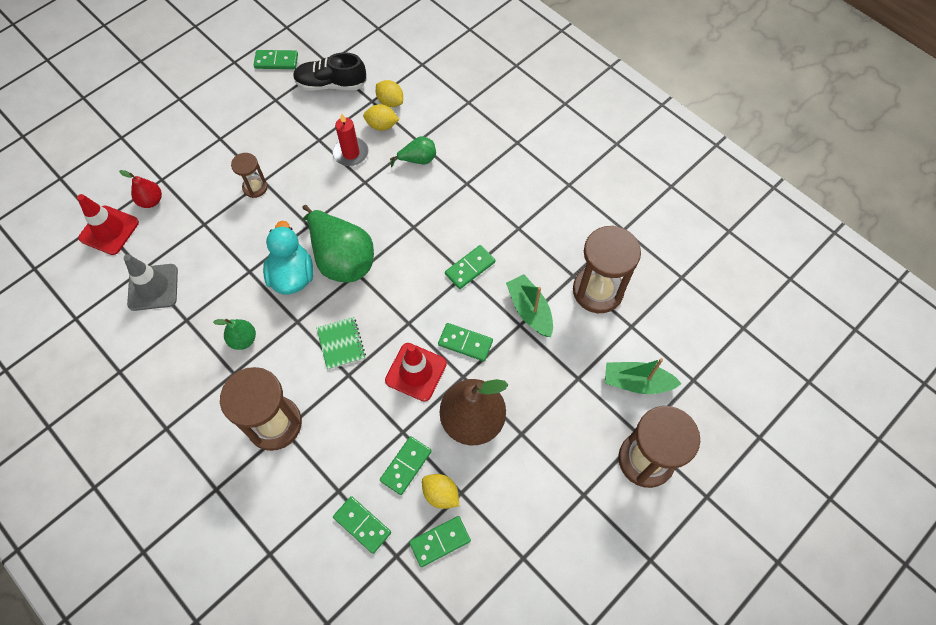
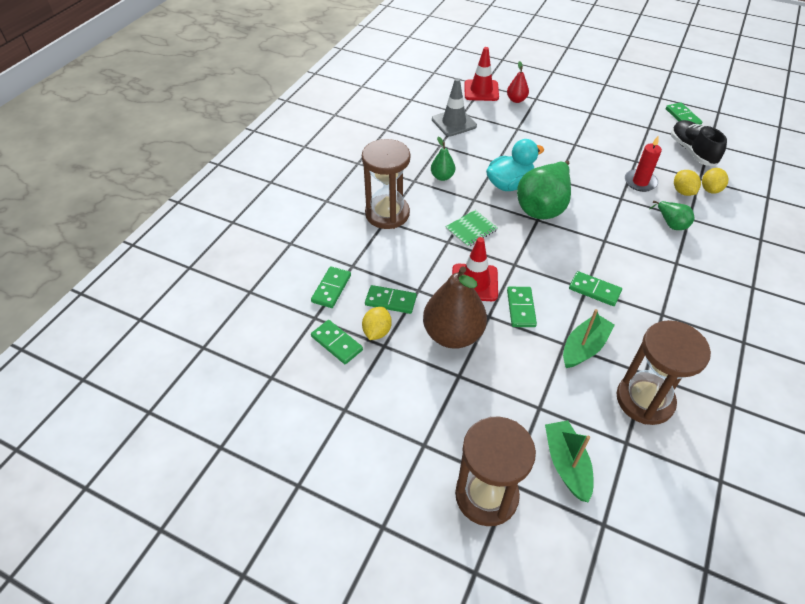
camera: 70 degrees right, 15 degrees down
(255, 187) = (566, 142): brown hourglass -> none

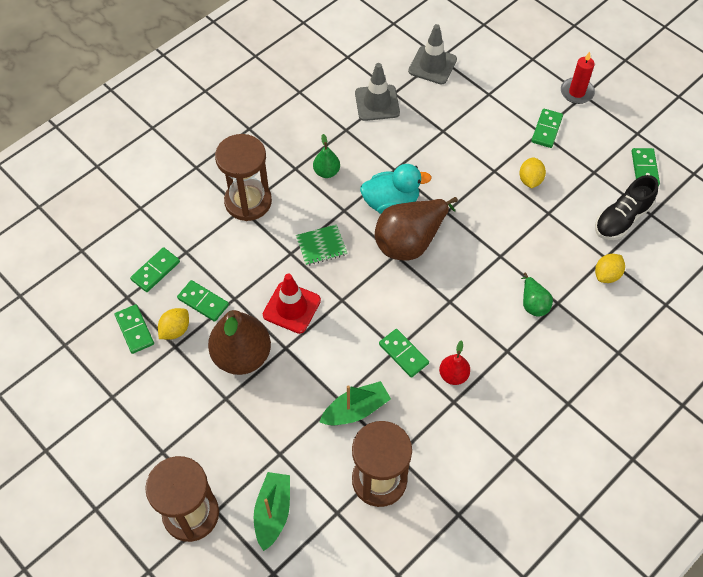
camera: 20 degrees right, 10 degrees up
(481, 91) = (432, 65): red traffic cone -> grey traffic cone
(516, 100) = (465, 90): red pear -> red pear (453, 375)
(521, 308) = (320, 350): green domino -> green domino (546, 129)
(543, 207) = (410, 241): green pear -> brown pear
(640, 182) = (534, 242): red candle -> red candle (576, 92)
(683, 192) = (574, 268): yellow lemon -> yellow lemon (530, 180)
(692, 151) = (622, 219): black shoe -> black shoe turned 135 degrees counterclockwise

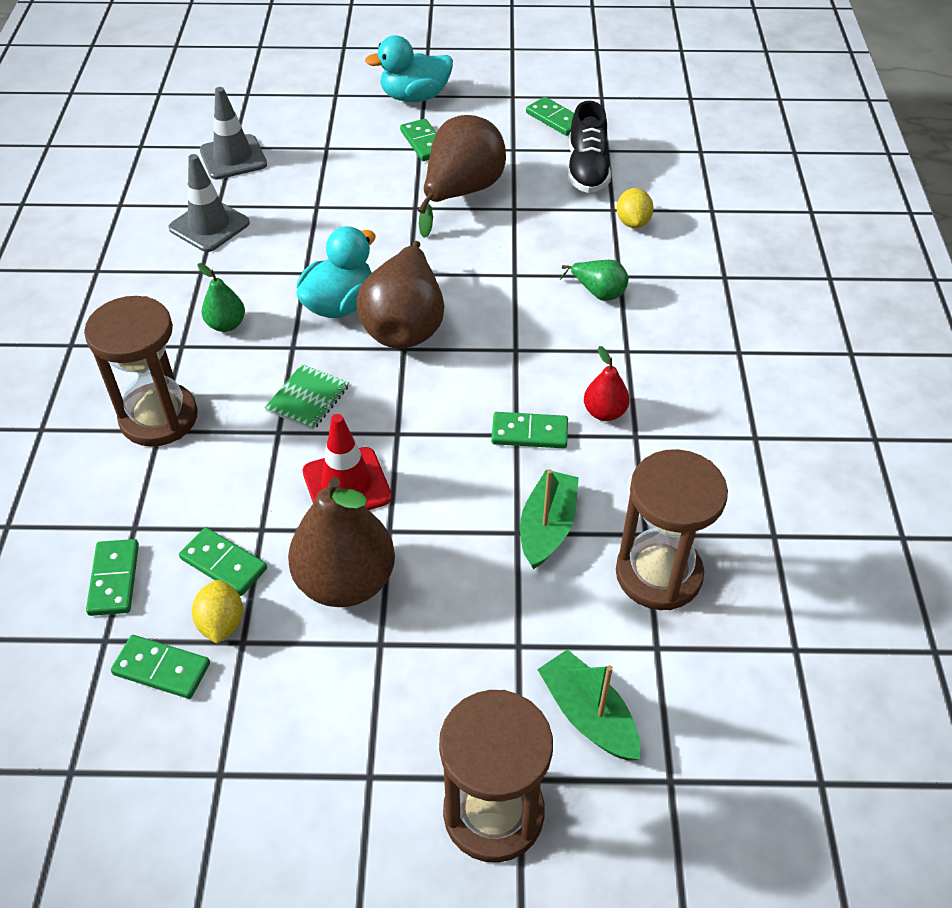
camera: 45 degrees left, 10 degrees down
(203, 302) = (224, 563): green domino -> green domino turned 45 degrees clockwise
(530, 180) = (461, 193): yellow lemon -> brown pear
(576, 92) = (415, 97): red candle -> turquoise duck

